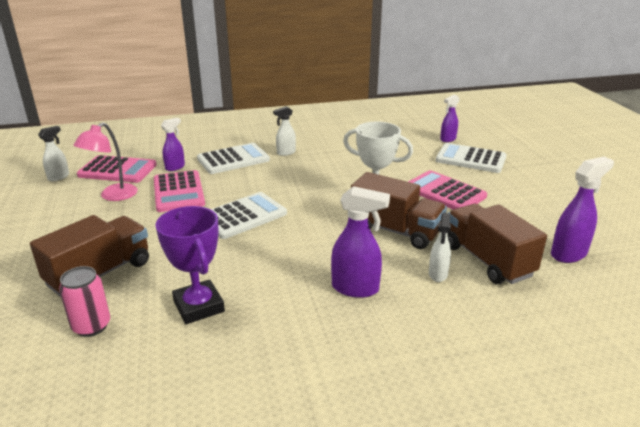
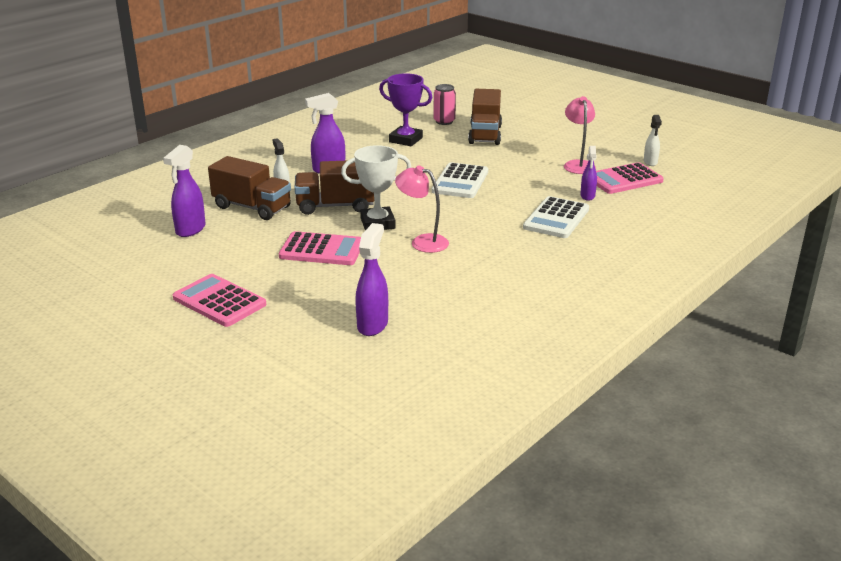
camera: 145 degrees right, 0 degrees up
(178, 192) = (539, 181): pink calculator -> pink calculator (219, 301)
(286, 153) = (523, 242): white spray bottle -> none
(356, 174) = (422, 242): none -> pink lamp
(447, 139) = (372, 325): purple spray bottle -> purple spray bottle, size x1.56
(470, 159) = (322, 300): white calculator -> none

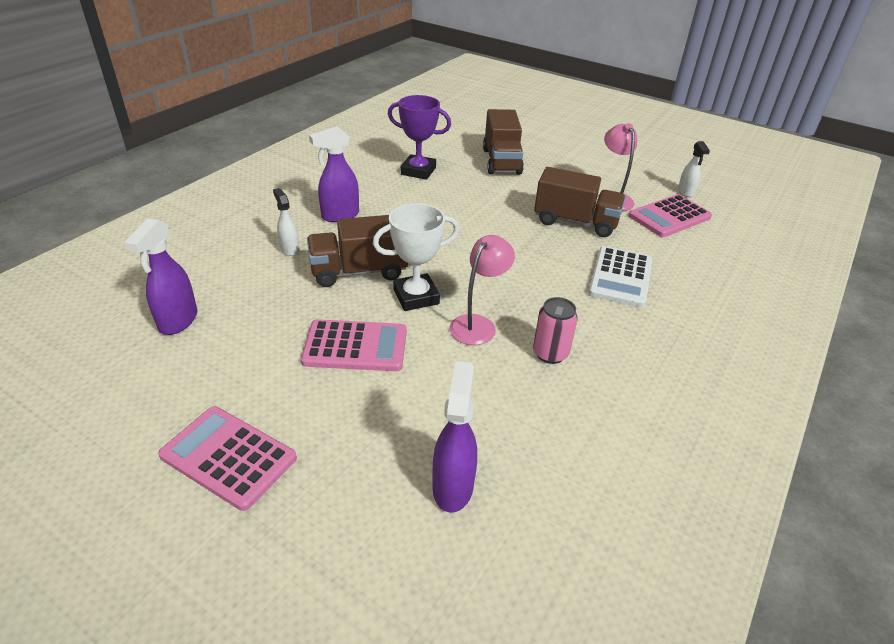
camera: 10 degrees left, 10 degrees up
(252, 207) = (255, 279): brown truck -> brown truck (575, 222)
(422, 242) = (478, 324): pink lamp -> pink lamp turned 105 degrees clockwise
(444, 121) = (453, 146): pink can -> pink can (550, 353)
(460, 181) = (495, 227): white calculator -> none
(587, 196) = (641, 242): purple spray bottle -> none

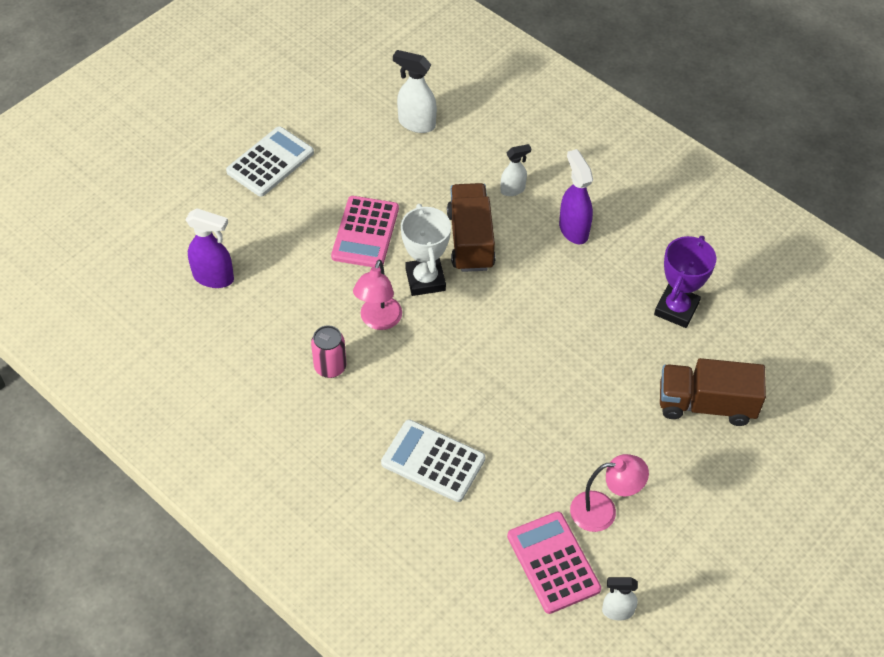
camera: 100 degrees right, 15 degrees up
(178, 321) = (416, 123): purple spray bottle -> white spray bottle
(228, 457) = (270, 162): pink calculator -> white calculator
(478, 324) = (378, 321): pink lamp -> pink lamp turned 60 degrees clockwise
(575, 222) = (547, 450): brown truck -> none

